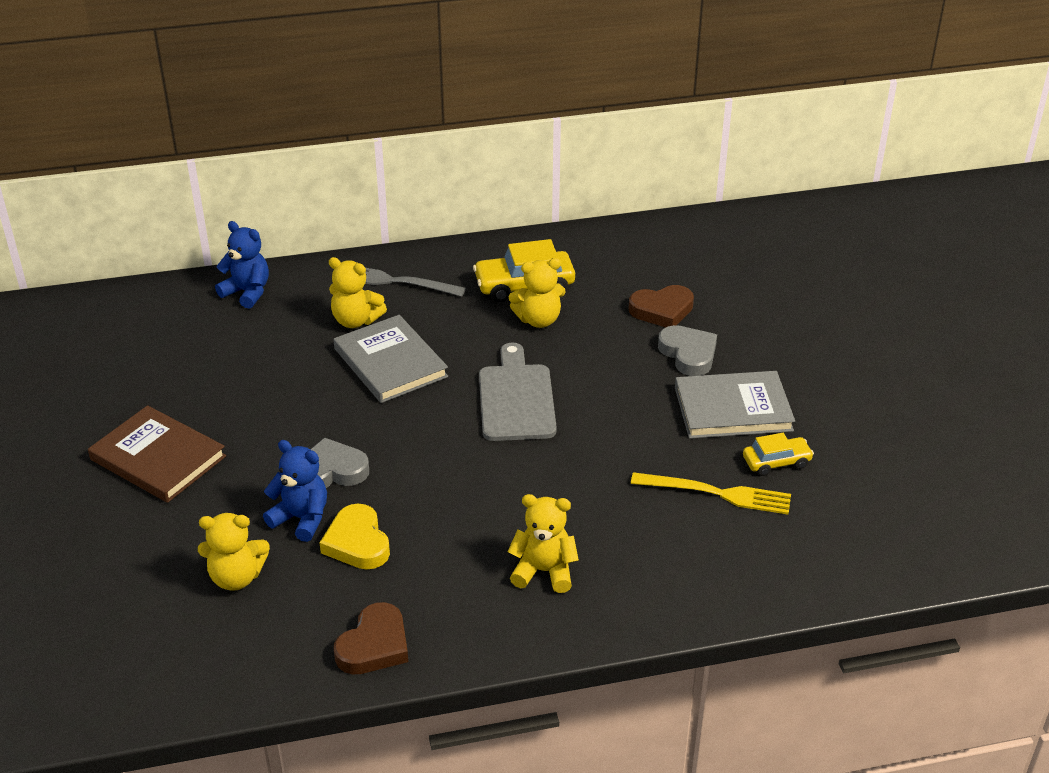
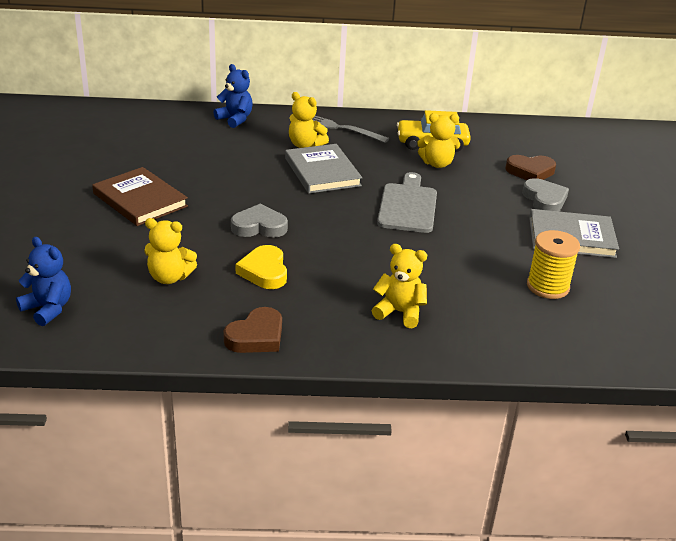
camera: 10 degrees right, 5 degrees down
(301, 519) = (228, 251): blue teddy bear -> blue teddy bear (48, 309)
(717, 493) = (547, 286): yellow fork -> yellow spool
(776, 462) = (599, 274): yellow car -> none

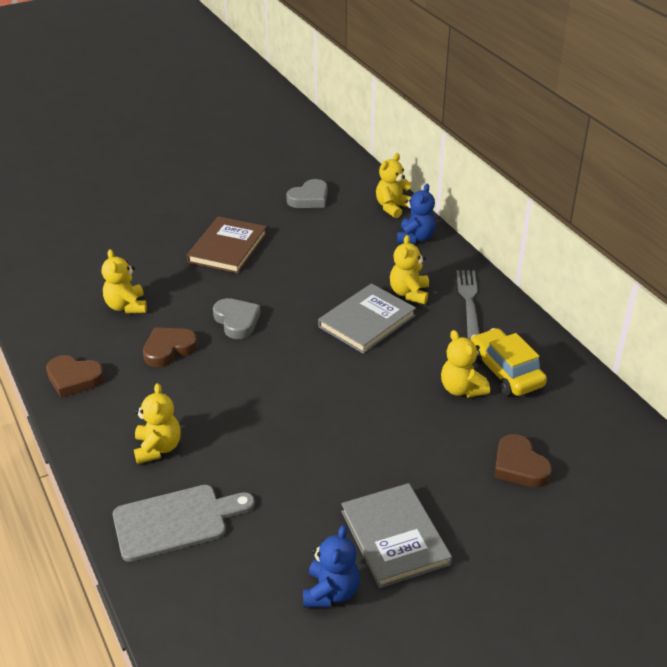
camera: 65 degrees right, 5 degrees up
(48, 309) = (51, 272): blue teddy bear -> blue teddy bear (331, 592)
(180, 114) = (393, 207): none -> yellow teddy bear
(264, 271) = (168, 349): yellow heart -> brown heart
(408, 206) = (352, 395): grey cutting board -> grey cutting board (175, 521)
(544, 199) = (462, 494): grey heart -> grey heart (309, 198)
(547, 286) = (274, 541): yellow spool -> none

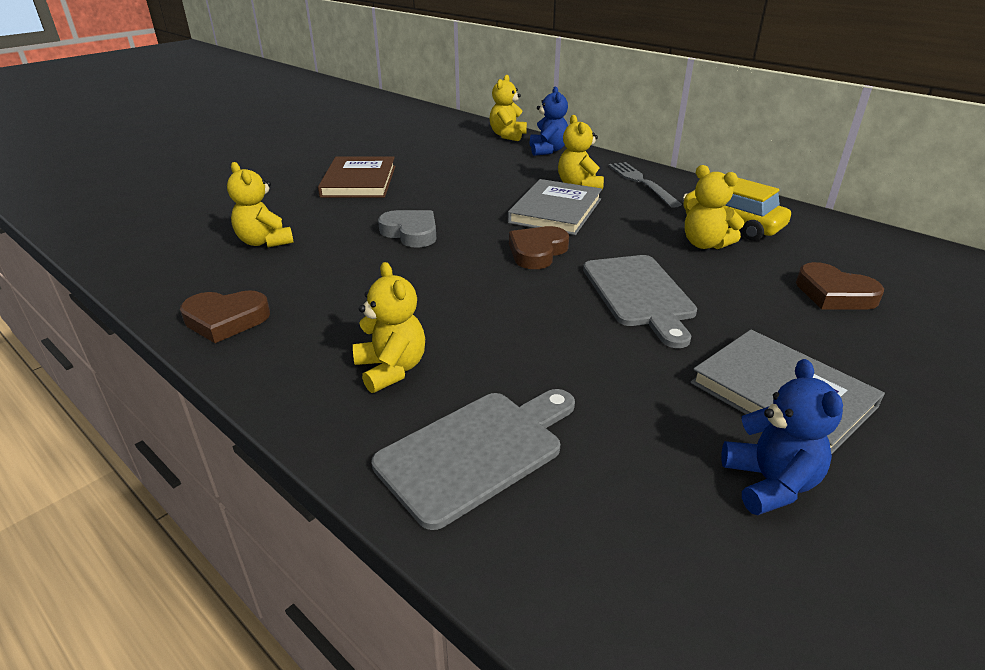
camera: 20 degrees left, 5 degrees down
(168, 349) = (343, 269): brown heart -> brown heart (537, 252)
(309, 198) = (420, 140): grey heart -> none
(367, 427) = (639, 294): none -> grey cutting board

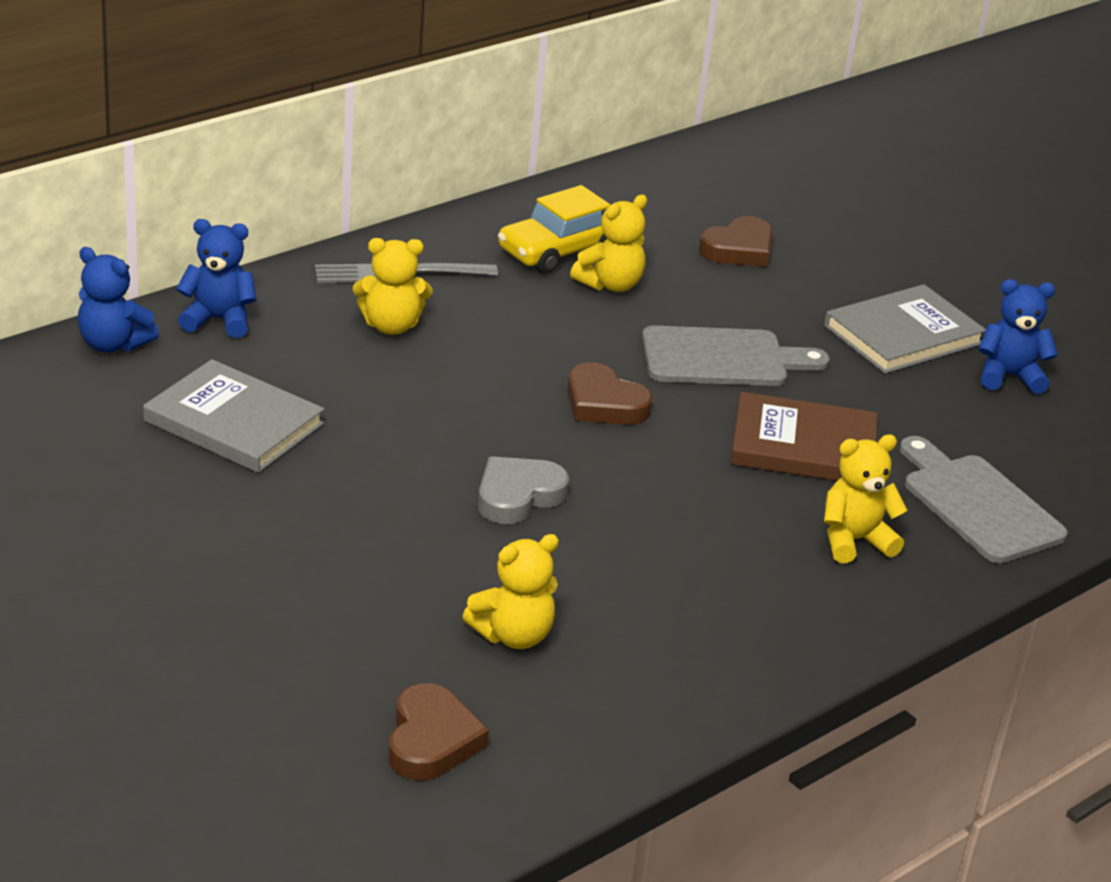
camera: 85 degrees left, 0 degrees up
(226, 320) = (741, 662): brown heart -> brown heart (431, 740)
(359, 181) = (285, 530): brown book -> brown book (803, 446)
(507, 136) = (113, 344): yellow teddy bear -> blue teddy bear
(556, 211) = (478, 364): grey book -> grey book (234, 422)

